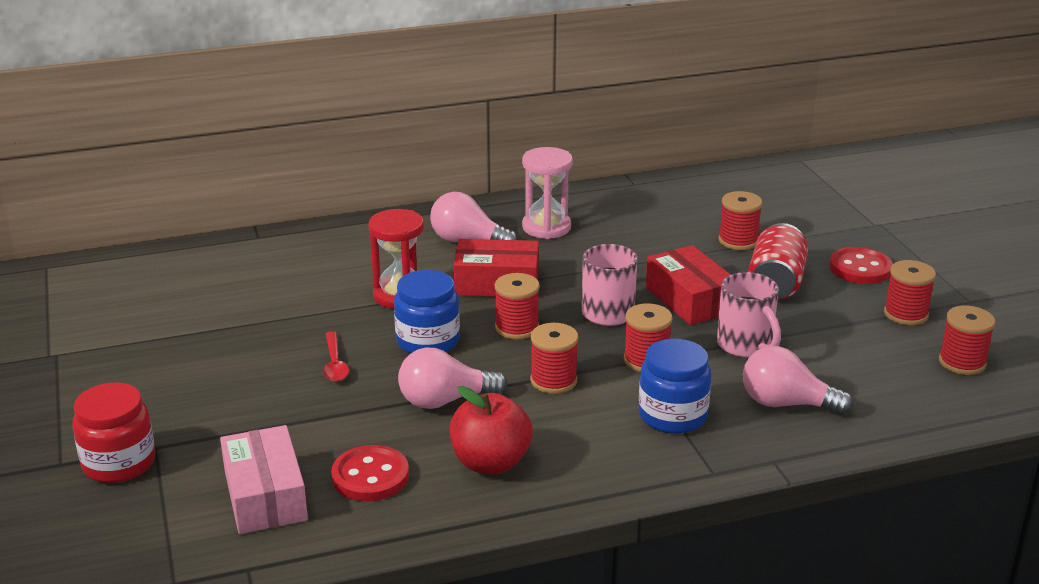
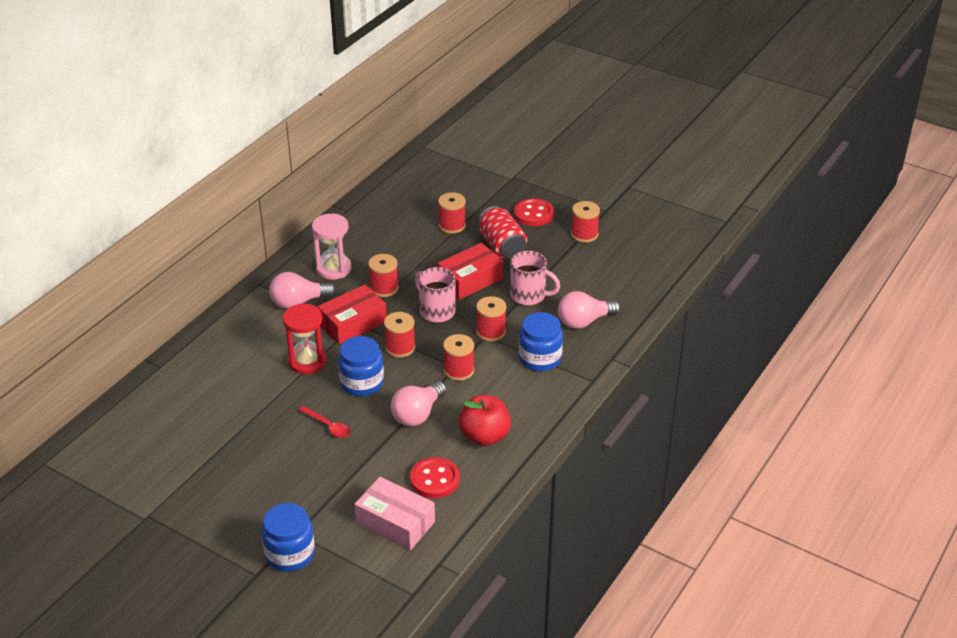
camera: 40 degrees left, 10 degrees up
(119, 463) = (290, 554): red jar -> blue jar
(690, 299) = (470, 280): red box -> red box turned 60 degrees counterclockwise
(962, 362) = (637, 252): red spool -> red spool (384, 288)

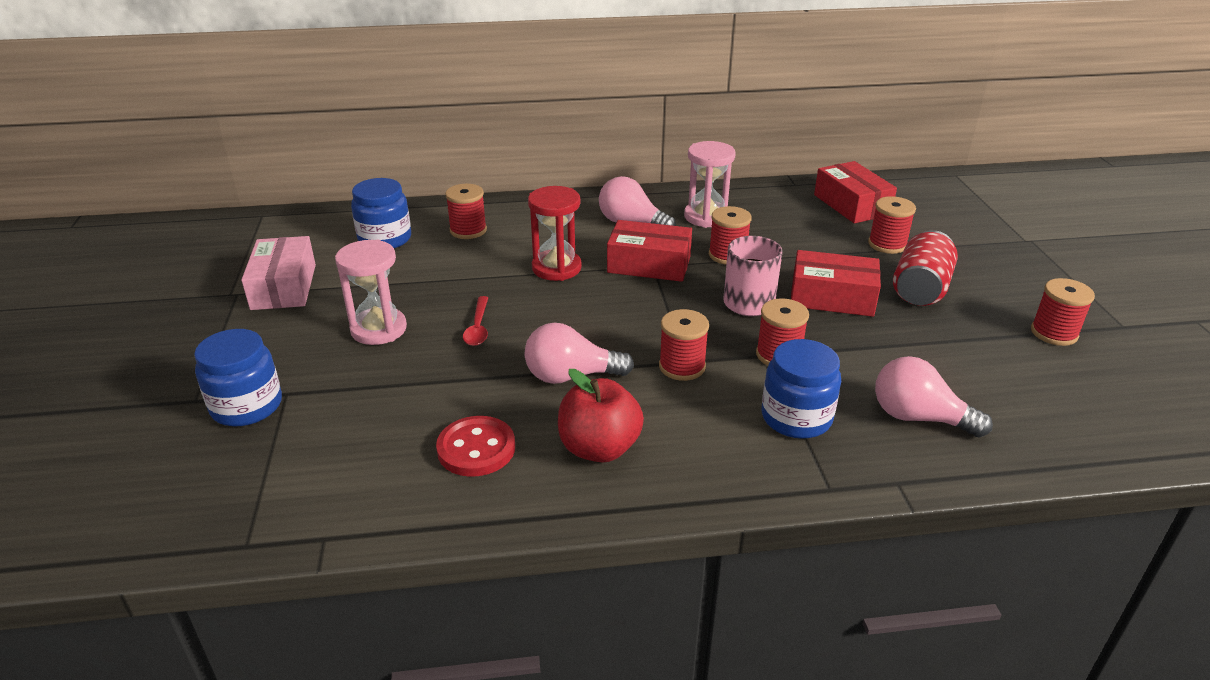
camera: 50 degrees right, 5 degrees down
(277, 467) = (379, 329): none -> pink hourglass
(362, 383) = (570, 314): blue jar -> blue jar (385, 239)
(395, 522) = (368, 457): pink box -> pink box (284, 287)
(398, 207) = (851, 205): none -> red box
(400, 348) = (658, 309): red spool -> red spool (468, 230)
(529, 296) = (882, 350): pink mug -> none
(533, 214) = (1008, 282): red button -> none

